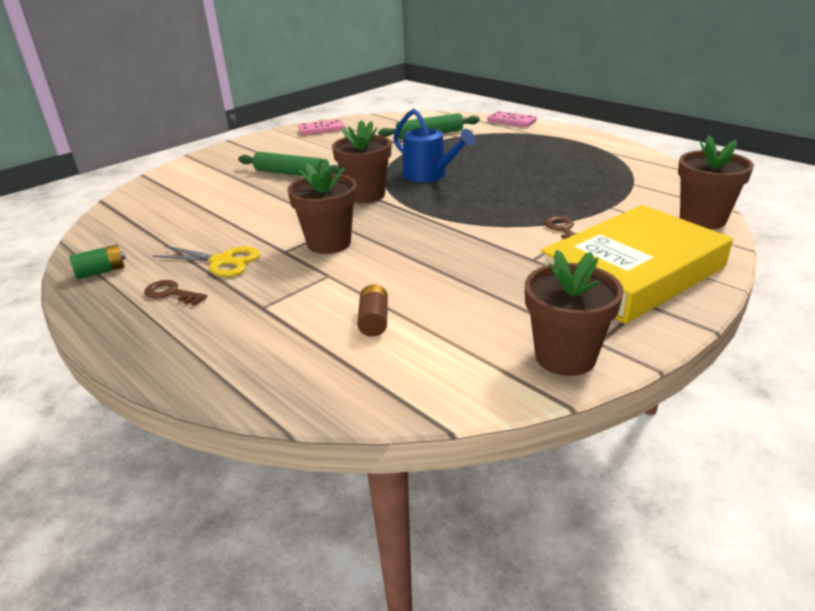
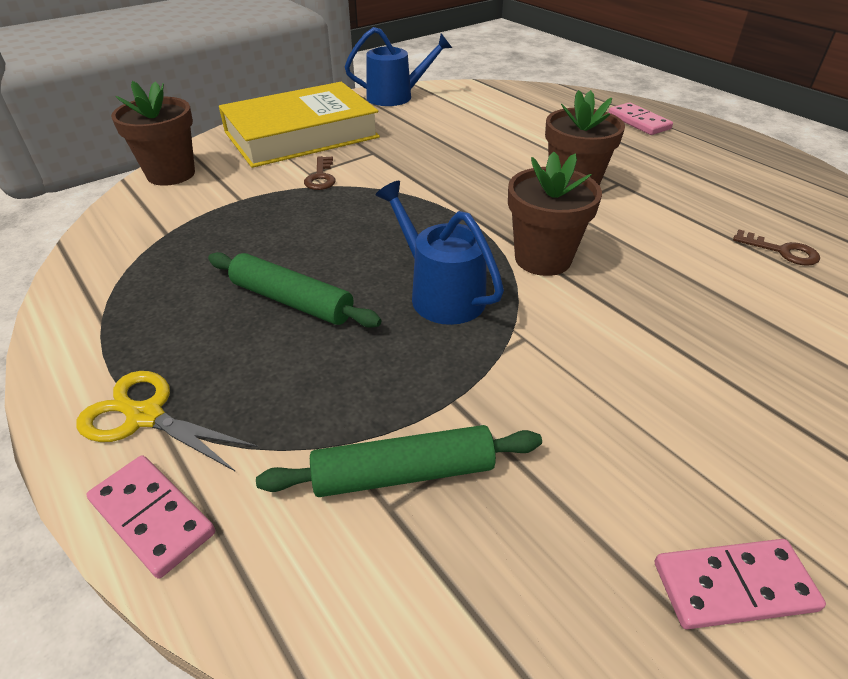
camera: 175 degrees left, 10 degrees up
(101, 272) = (802, 180): green battery -> none
(171, 293) = (701, 153): brown key -> brown key (782, 251)
(207, 338) = (639, 122): none -> pink domino
(222, 261) = (679, 178): yellow scissors -> yellow scissors (145, 416)
(290, 173) = (698, 337): green rolling pin -> green rolling pin (292, 301)
(374, 321) = (517, 122): brown battery -> none
(565, 357) = (395, 96): brown flower pot -> blue watering can

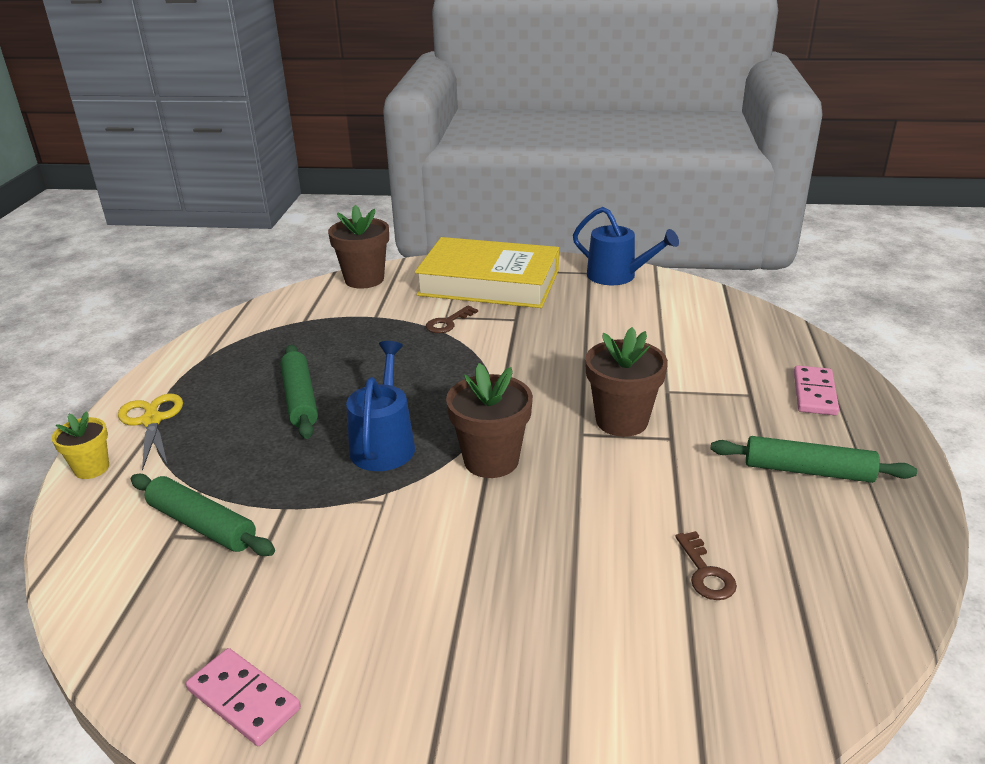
camera: 45 degrees right, 10 degrees down
(152, 517) = (92, 468): pink domino -> yellow flower pot
(714, 165) = (808, 470): none -> green rolling pin

